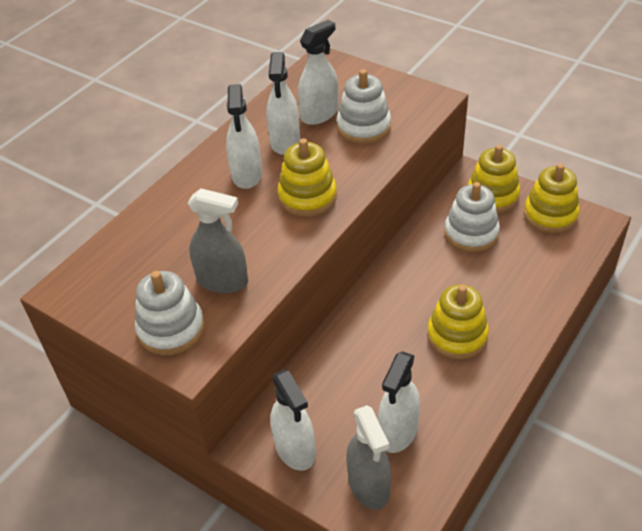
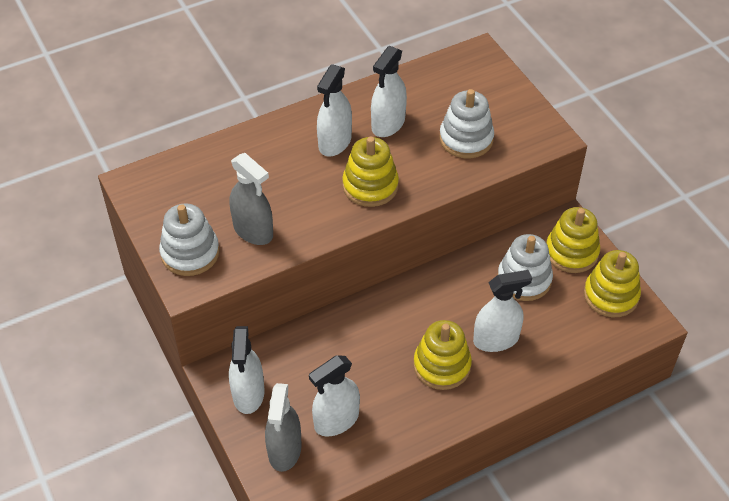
camera: 25 degrees right, 5 degrees up
(319, 114) = (436, 109): white spray bottle -> white spray bottle (496, 339)

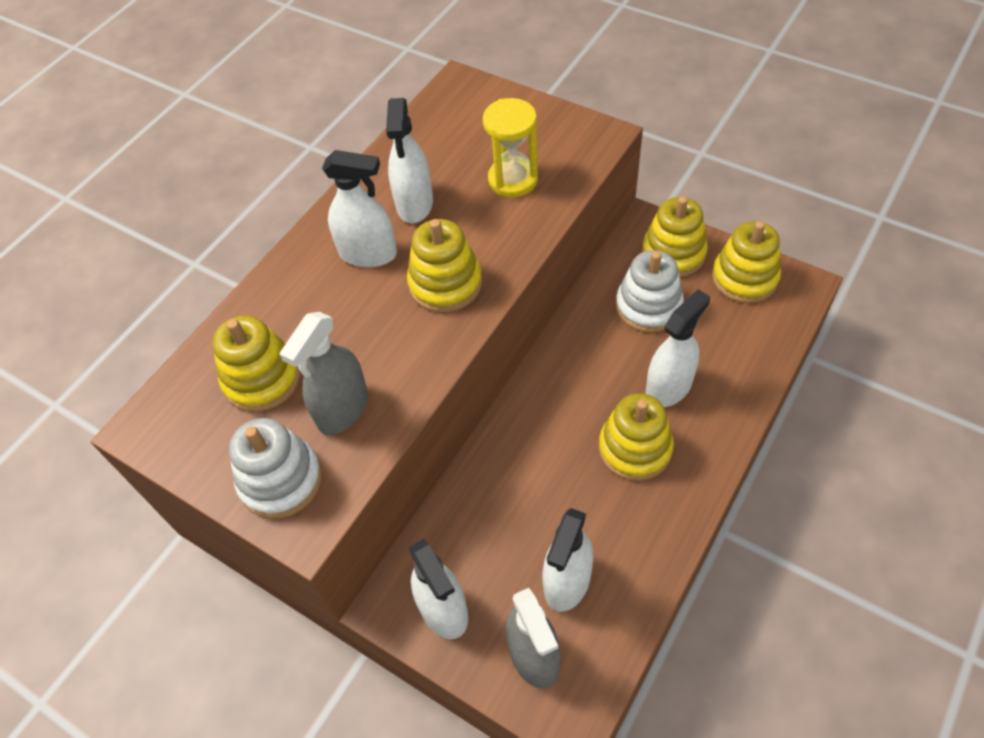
camera: 25 degrees left, 5 degrees up
(217, 188) = (262, 379): none -> yellow stacking toy
(253, 231) = (343, 409): grey spray bottle -> grey spray bottle turned 105 degrees clockwise
(335, 142) = (368, 253): white spray bottle -> white spray bottle turned 75 degrees counterclockwise
(466, 139) = (513, 180): white stacking toy -> yellow hourglass

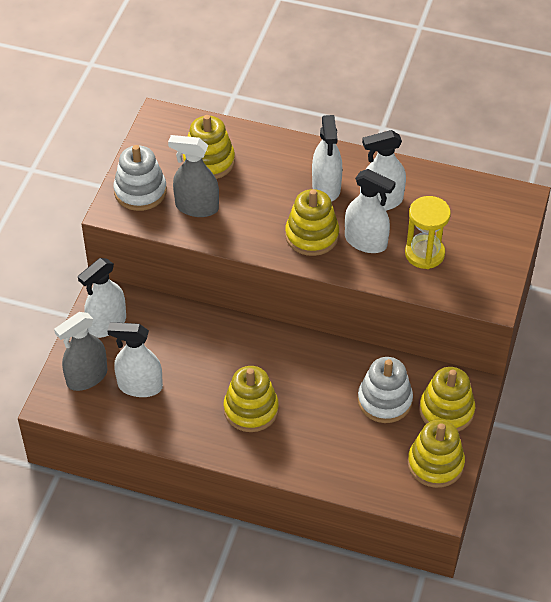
camera: 70 degrees right, 5 degrees down
(669, 387) = (310, 424): white spray bottle -> white spray bottle (366, 241)

